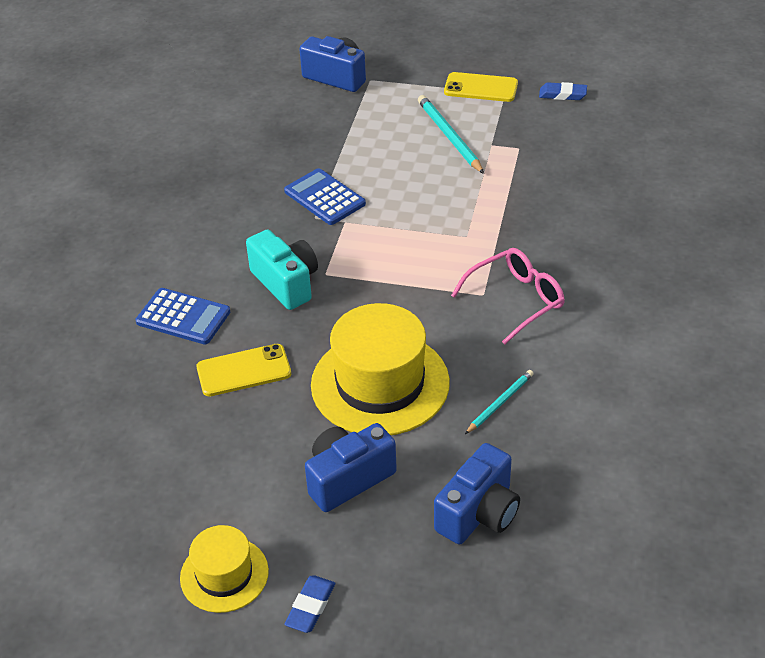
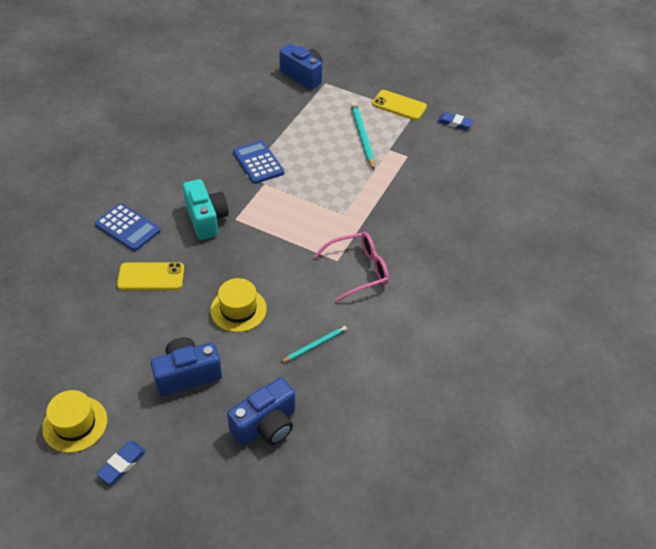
camera: 10 degrees right, 5 degrees up
(380, 383) = (238, 309): yellow hat -> yellow hat, size x0.56

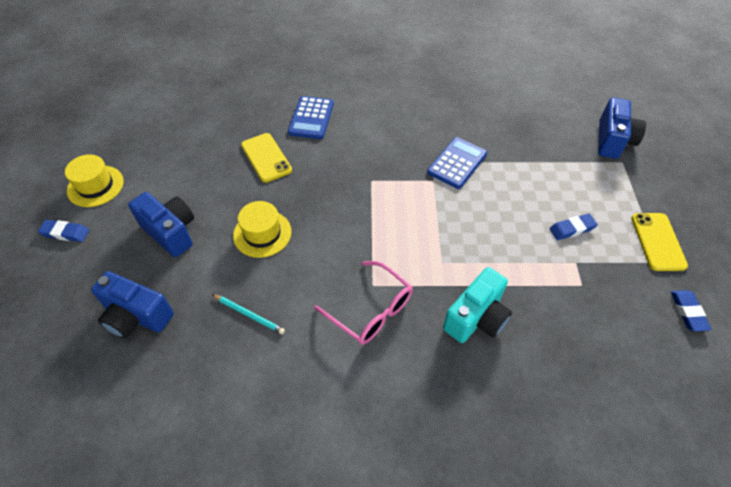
camera: 65 degrees right, 5 degrees up
(206, 219) = (356, 161): turquoise camera -> turquoise camera (476, 318)
(362, 137) = (572, 229): turquoise pencil -> blue eraser

